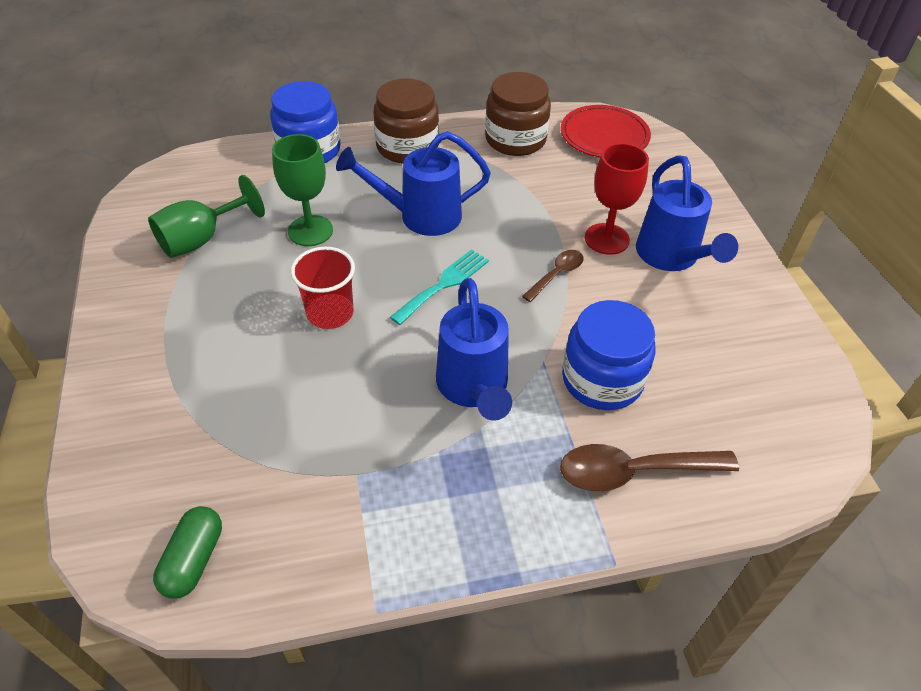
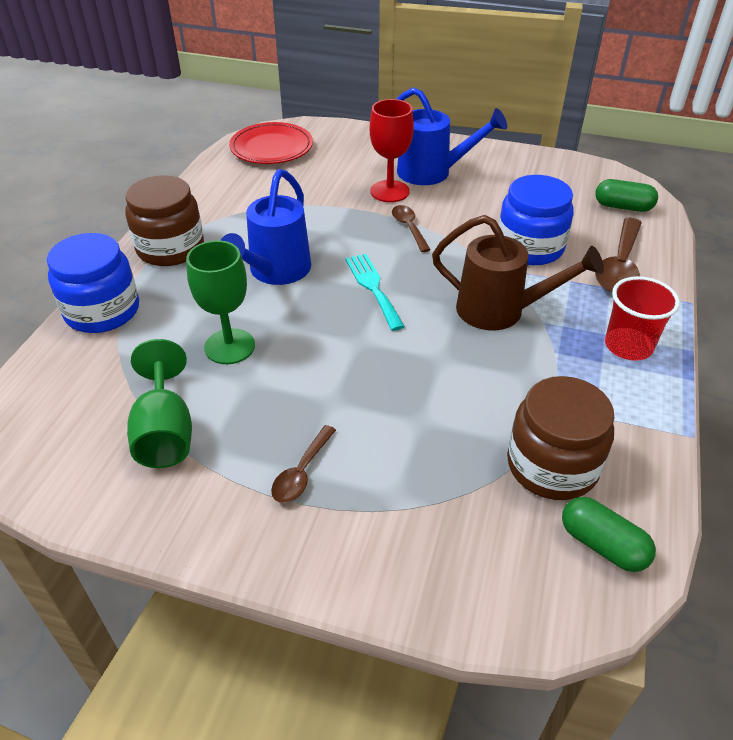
camera: 60 degrees left, 5 degrees down
(194, 328) = (302, 472): none -> brown spoon
(330, 313) = (355, 366): red cup -> red cup (628, 346)
(473, 388) = (500, 311): blue watering can -> brown watering can
(515, 139) = (228, 188): brown jar -> brown jar (552, 465)
(763, 445) = (623, 207): none -> green capsule

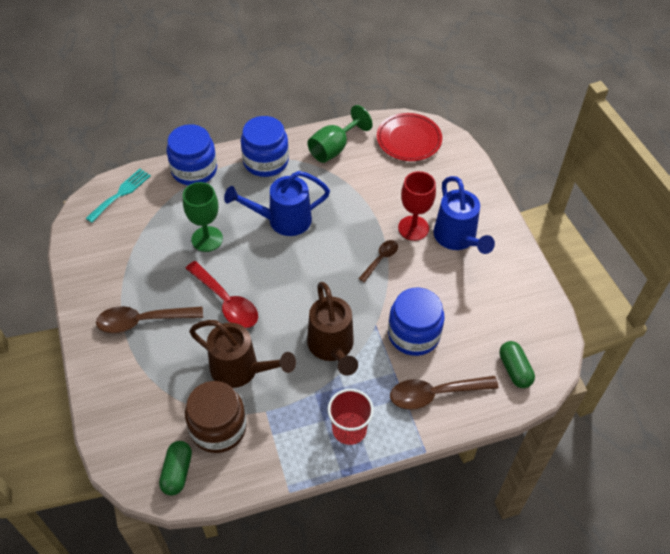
camera: 55 degrees right, 10 degrees up
(165, 432) = (132, 252): green goblet -> green goblet (334, 148)
(170, 248) = (266, 161): brown jar -> blue jar
(302, 472) = (143, 321): brown spoon -> brown spoon, size x1.72
(350, 371) = (226, 302): none -> red spoon
(373, 287) = (305, 273): turquoise fork -> turquoise fork (121, 193)
(472, 403) = (241, 370): none -> brown watering can

